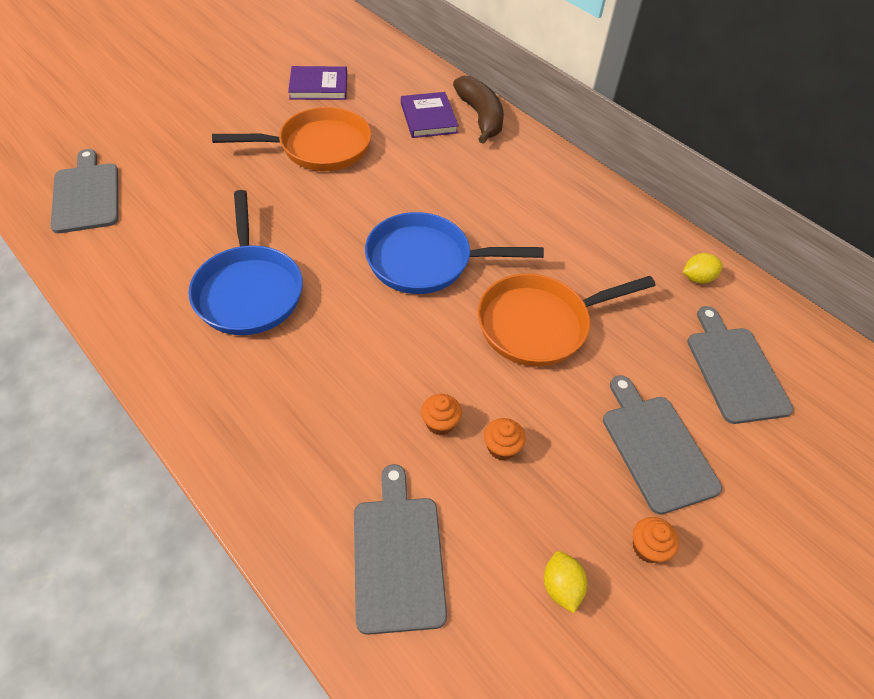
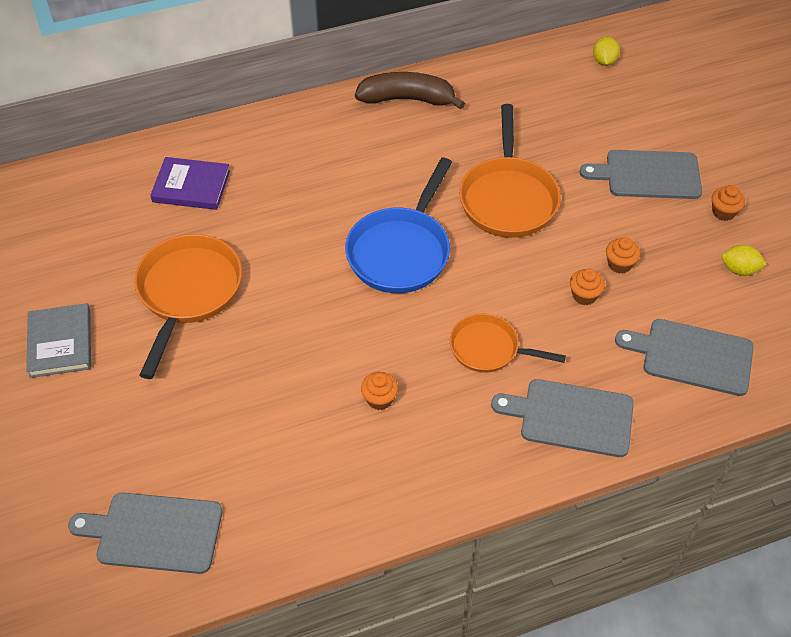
camera: 65 degrees left, 0 degrees up
(246, 101) = (60, 343): none -> grey book
(249, 290) = (379, 399): blue pan -> orange cupcake
(319, 86) = (74, 266): purple book -> none
(335, 356) = (489, 349): none -> orange pan
(480, 117) = (214, 145): brown banana -> brown banana (407, 99)
(697, 278) = (499, 82): yellow lemon -> yellow lemon (604, 61)
(735, 370) = (596, 102): grey cutting board -> grey cutting board (571, 417)

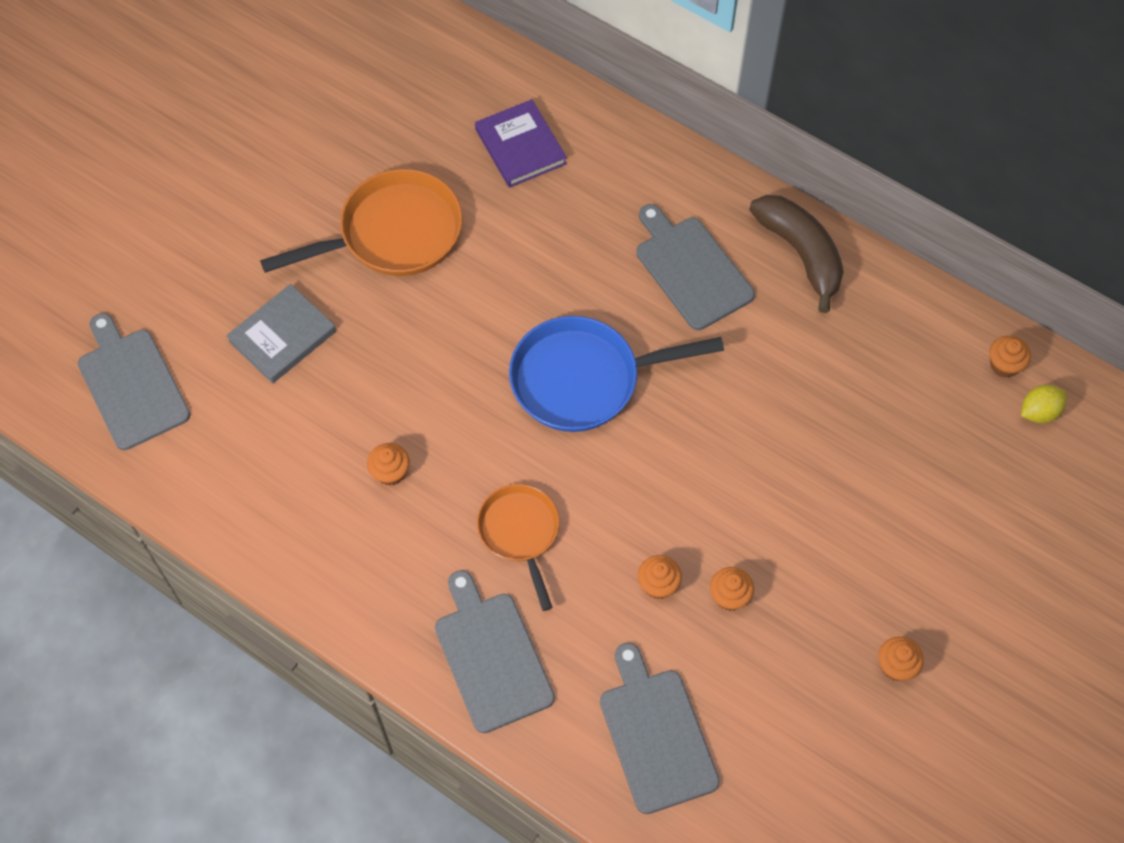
camera: 55 degrees right, 10 degrees up
(60, 343) = (265, 176): grey book -> grey book (282, 336)
(508, 198) = (736, 435): orange pan -> none
(561, 58) = (1004, 365): none -> orange cupcake
(648, 175) = (889, 556): grey cutting board -> grey cutting board (691, 269)
(739, 269) = (819, 725): yellow lemon -> none

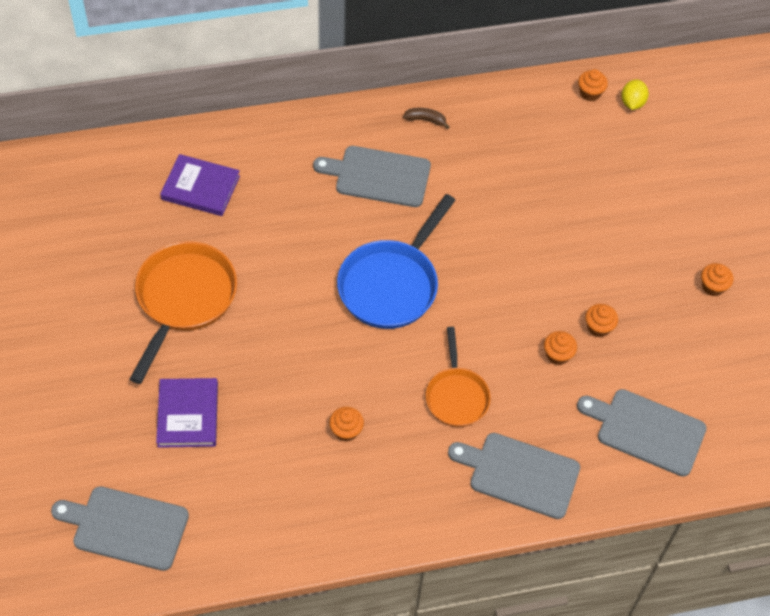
camera: 50 degrees left, 5 degrees down
(282, 336) = (188, 415): grey book -> purple book
(520, 533) = (456, 396): orange pan -> orange pan turned 120 degrees counterclockwise
(800, 254) = (426, 120): brown banana -> brown banana, size x0.44

